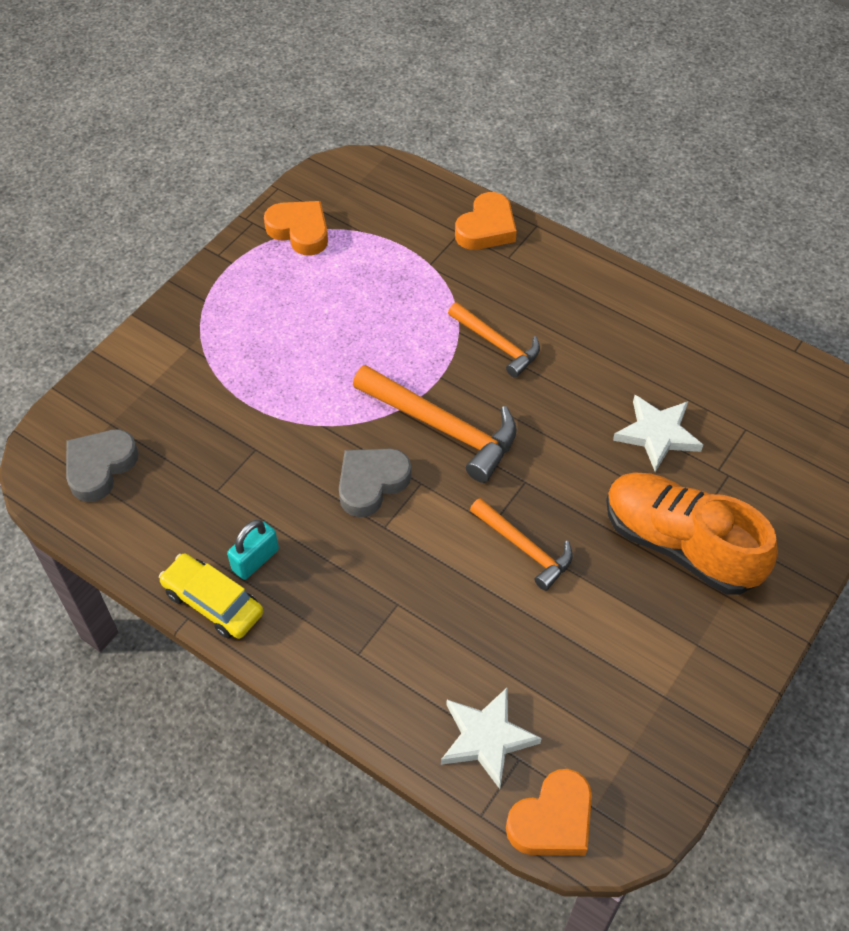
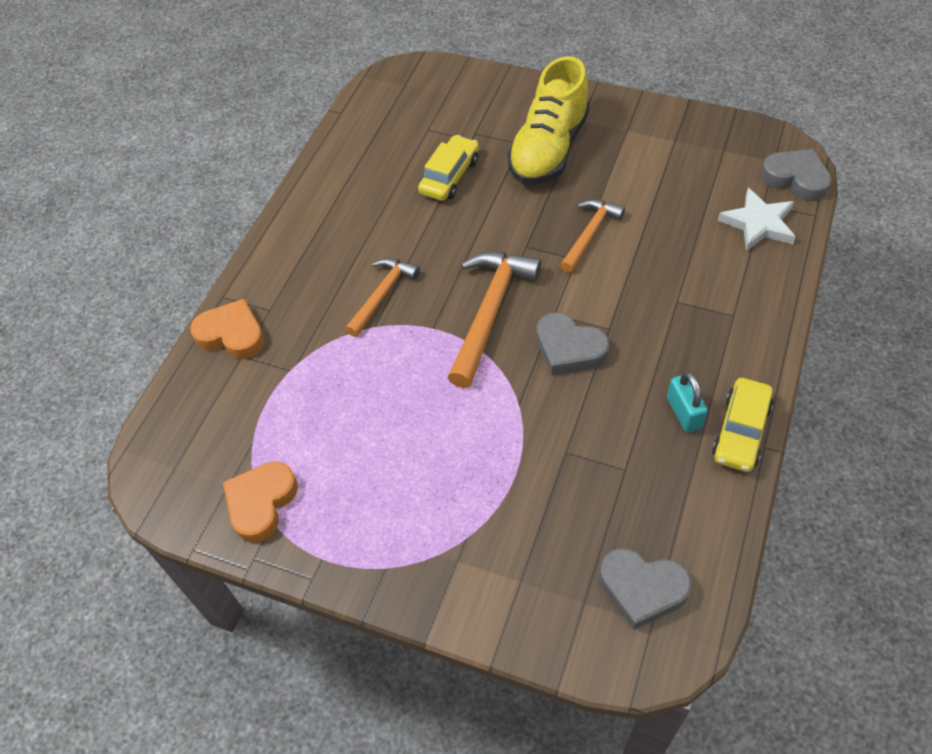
camera: 100 degrees left, 0 degrees up
(255, 560) = (684, 412): turquoise padlock -> turquoise padlock turned 45 degrees clockwise
(552, 820) = (795, 179): orange heart -> grey heart
(657, 434) = (450, 176): white star -> yellow car
(680, 545) = (548, 149): orange shoe -> yellow shoe

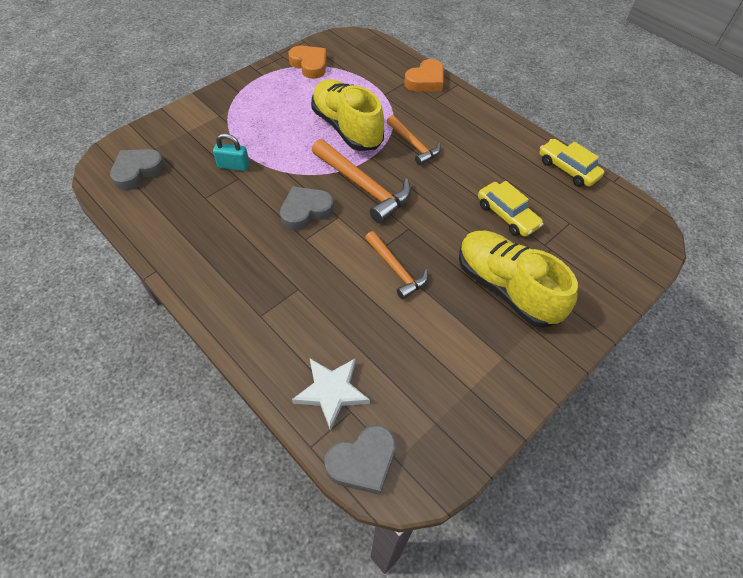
camera: 110 degrees right, 0 degrees up
(391, 379) = (347, 128): none -> yellow shoe
(684, 412) = (213, 243): turquoise padlock -> turquoise padlock (233, 166)
(740, 431) = (176, 264): yellow car -> yellow car (567, 169)

